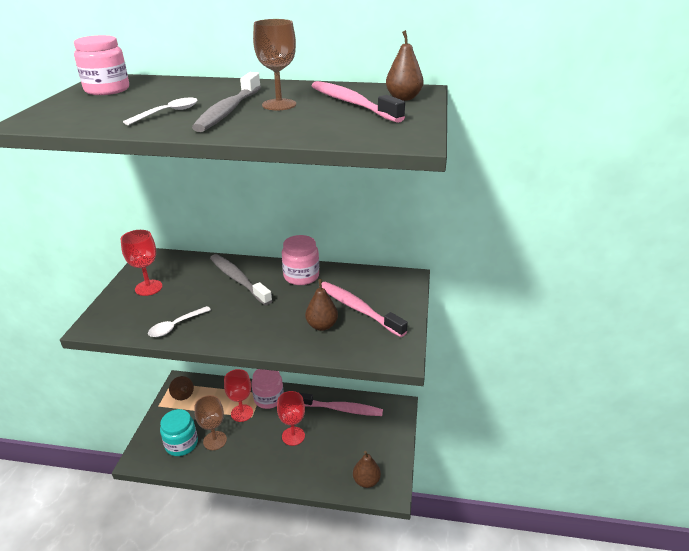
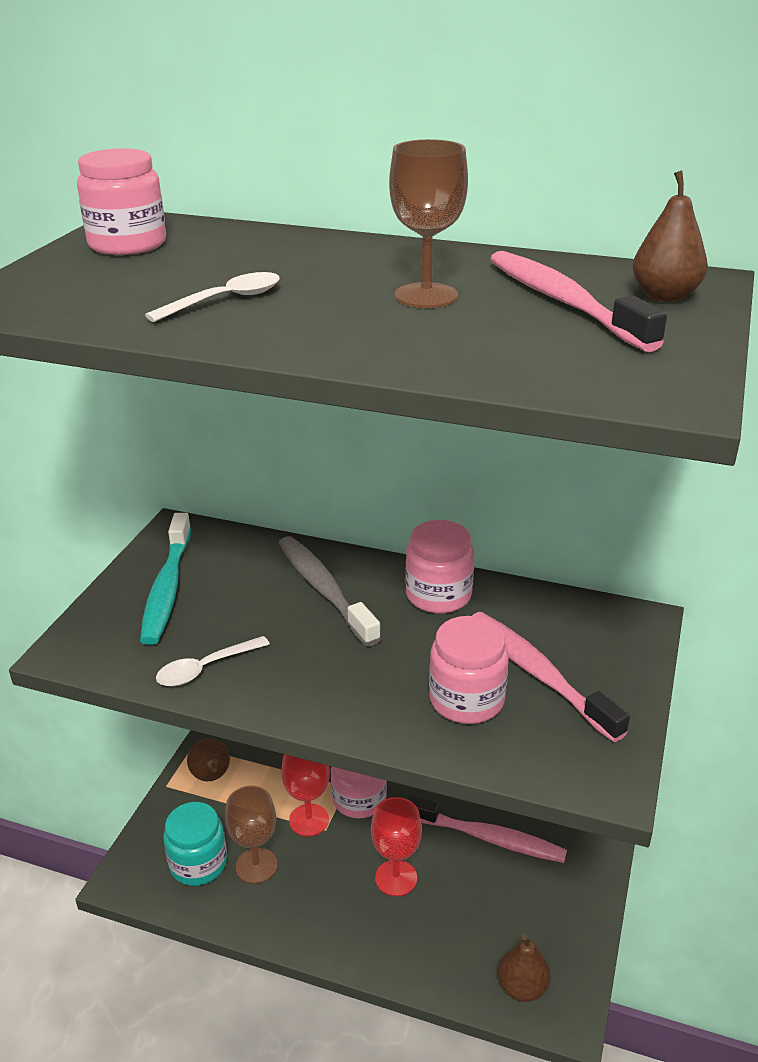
camera: 10 degrees right, 0 degrees up
(148, 288) = (167, 588): red goblet -> turquoise toothbrush
(228, 111) = (332, 303): grey toothbrush -> none
(322, 326) = (466, 700): brown pear -> pink jar

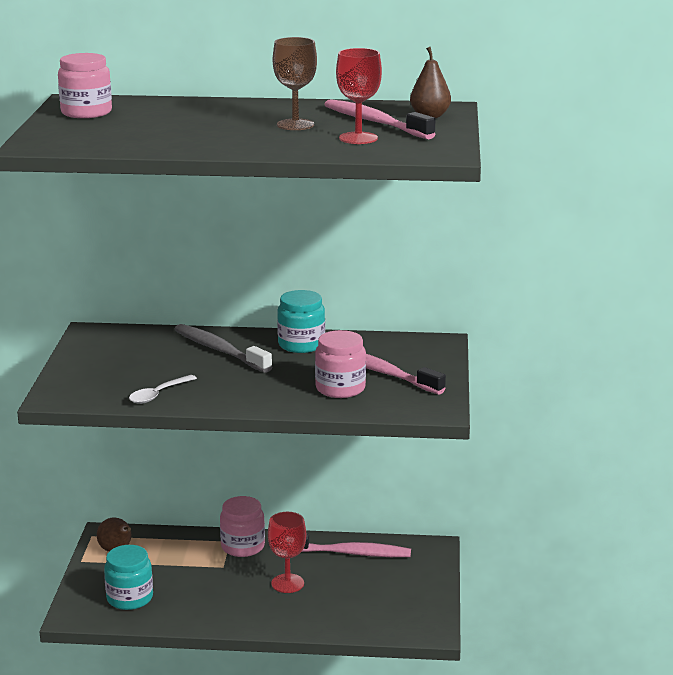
camera: 15 degrees left, 10 degrees down
(167, 588) = (104, 361): turquoise toothbrush -> none
(225, 300) = (179, 134): white spoon -> none
(256, 865) = (176, 593): brown goblet -> none
(309, 820) = (207, 563): red goblet -> red goblet (358, 138)
(438, 595) = (301, 344): pink jar -> turquoise jar
(522, 987) = (397, 622): brown pear -> none

